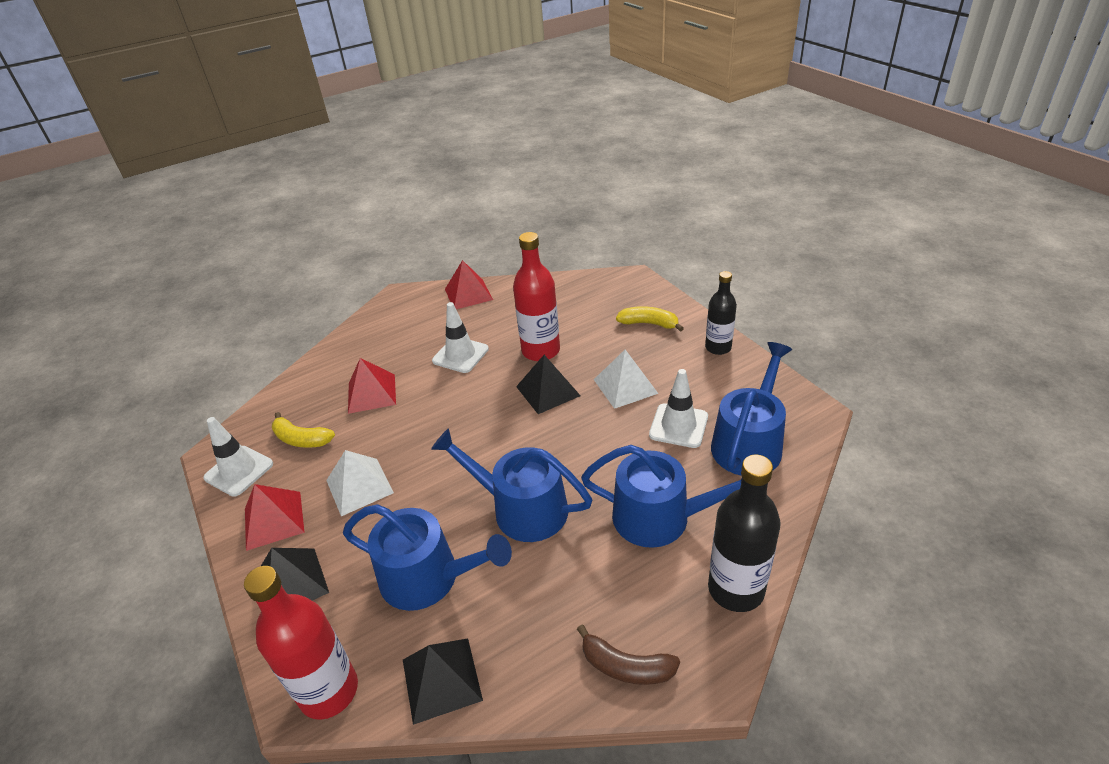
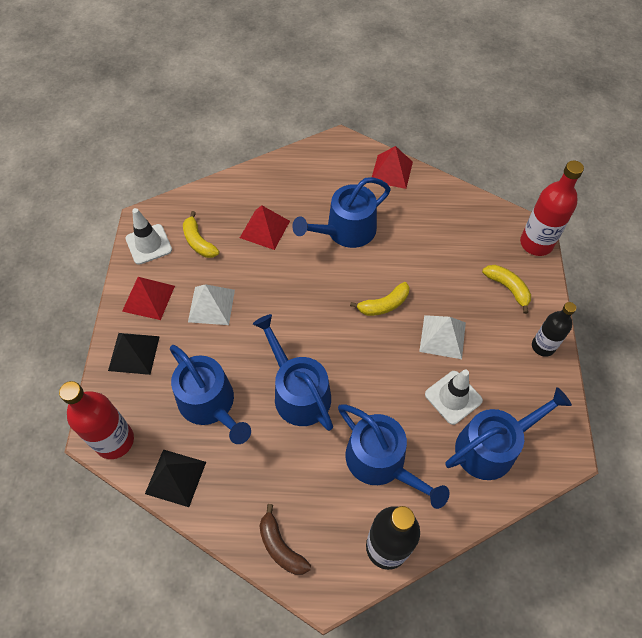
camera: 30 degrees right, 20 degrees up
(460, 355) = (346, 231): white traffic cone -> blue watering can
(541, 351) = (405, 263): red bottle -> red bottle (536, 243)
(548, 391) = (384, 305): black pyramid -> yellow banana

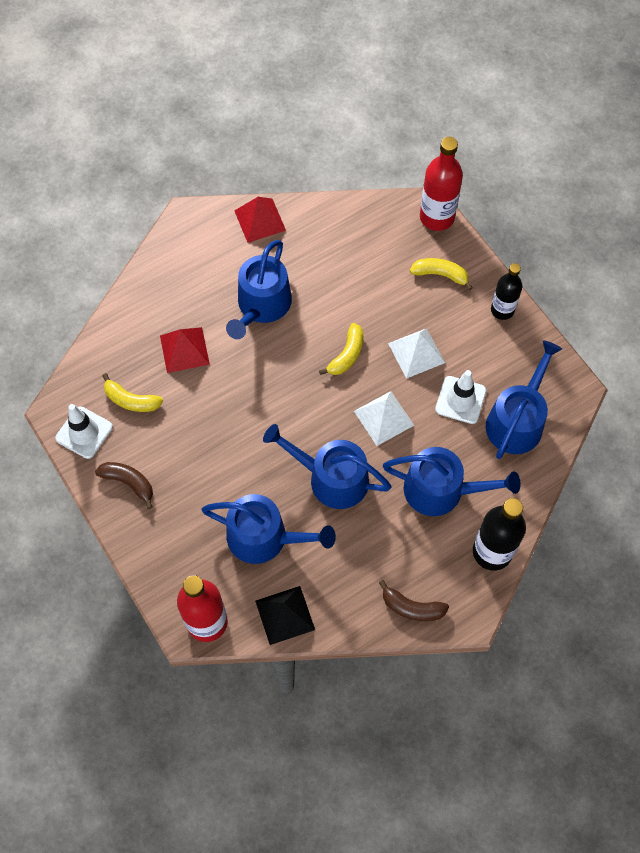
camera: 35 degrees left, 5 degrees up
(134, 353) = (159, 539): black pyramid -> none
(148, 298) = (129, 482): red pyramid -> brown banana
(211, 305) = (194, 452): white pyramid -> white pyramid (383, 418)

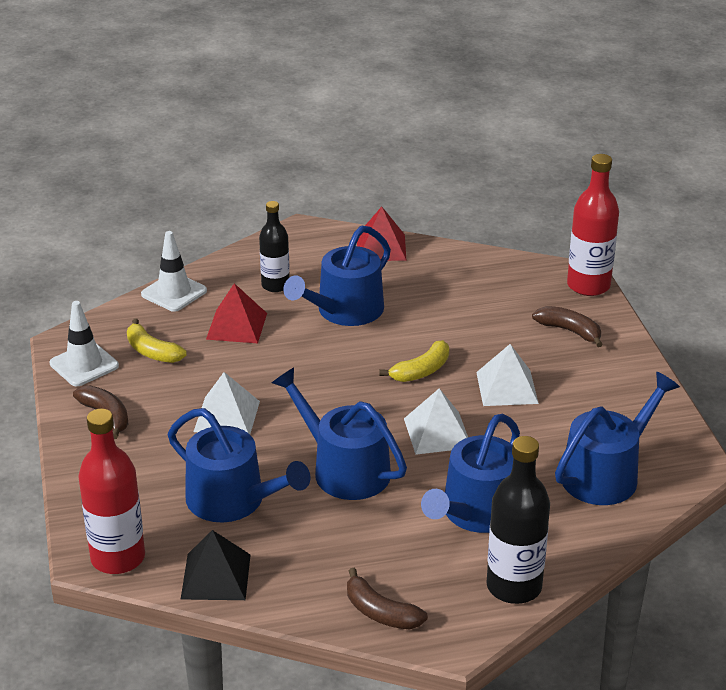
camera: 20 degrees right, 30 degrees down
(221, 452) = (226, 416): none -> white pyramid
(440, 275) = (569, 331): yellow banana -> brown banana
(441, 490) = (476, 513): blue watering can -> blue watering can turned 90 degrees clockwise
(460, 400) = (541, 439): white traffic cone -> white traffic cone (174, 292)
(502, 310) = (632, 375): black bottle -> black bottle (275, 285)

